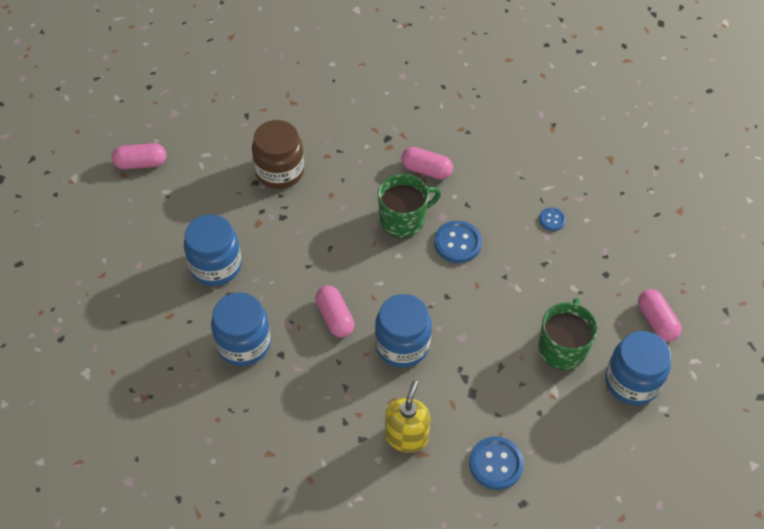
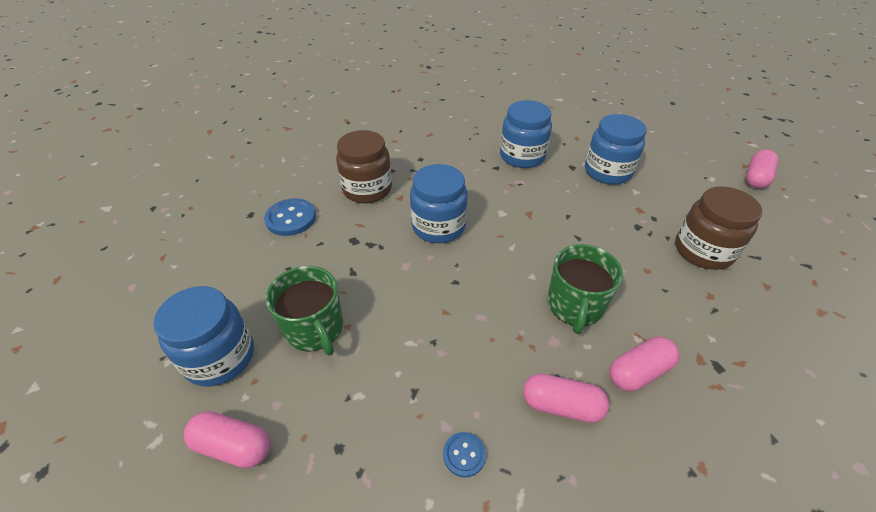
camera: 130 degrees right, 10 degrees down
(335, 317) = (501, 205): pink capsule -> pink capsule (561, 406)
(406, 436) = (367, 189): yellow soap dispenser -> brown jar
(457, 243) = (509, 330): blue button -> none

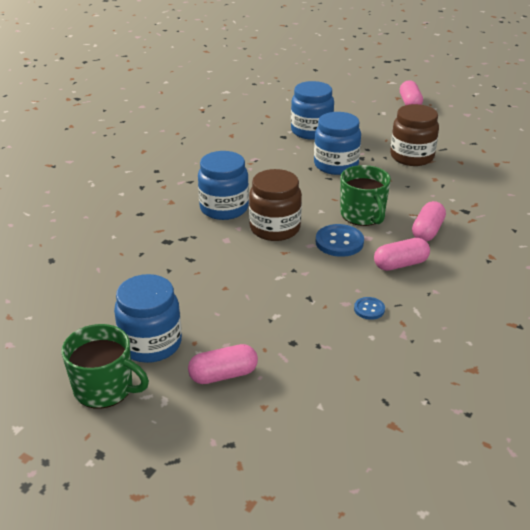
camera: 35 degrees left, 10 degrees down
(291, 218) = (94, 248): blue button -> blue button (339, 242)
(315, 328) = (203, 299): green mug -> green mug (105, 388)
(367, 189) = (136, 206): brown jar -> brown jar (275, 228)
(522, 156) = (238, 142): blue jar -> blue jar (336, 165)

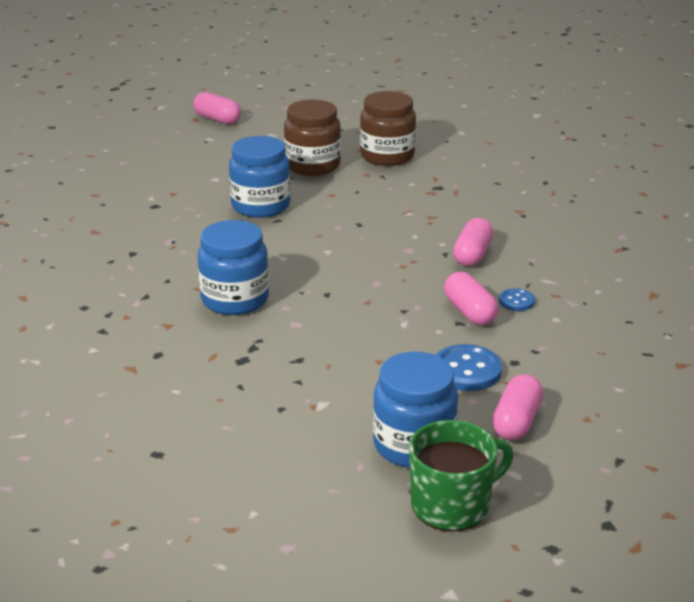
camera: 50 degrees left, 5 degrees down
(275, 228) = (319, 288): brown jar -> brown jar (387, 156)
(311, 131) = (174, 187): blue jar -> none
(339, 242) = (394, 266): blue button -> blue button (466, 370)
(363, 215) = (369, 234): green mug -> none
(427, 231) = (442, 218): pink capsule -> pink capsule (469, 312)

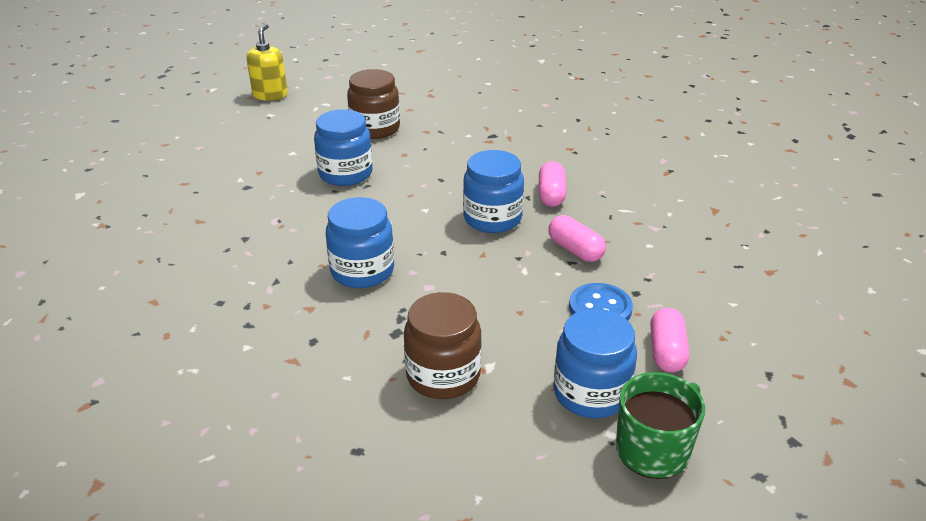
camera: 15 degrees left, 5 degrees up
(217, 119) = (270, 95): pink capsule -> yellow soap dispenser
(387, 156) = (436, 112): brown jar -> brown jar (443, 375)
(395, 269) = (492, 218): none -> blue jar
(516, 301) = (609, 233): blue button -> none

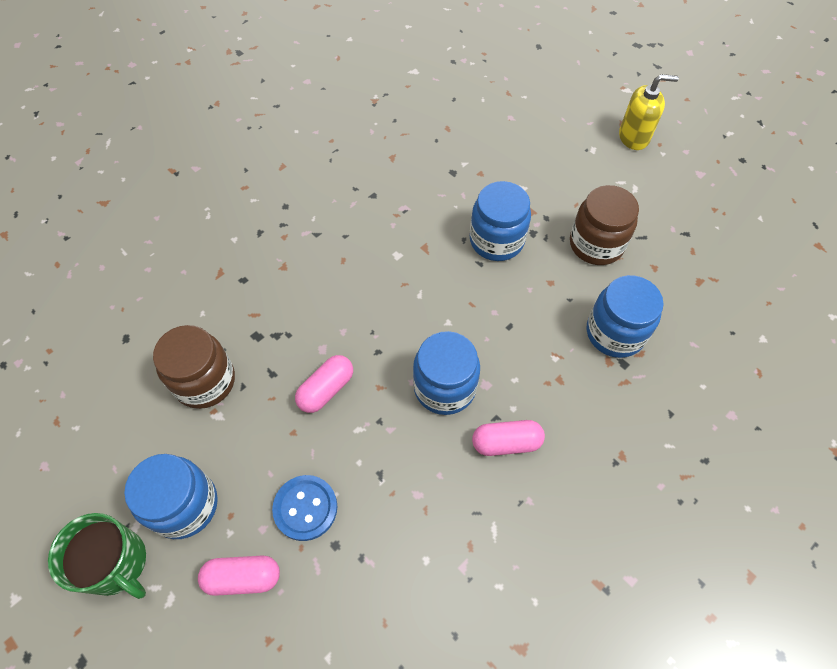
camera: 80 degrees right, 25 degrees up
(362, 271) = (338, 292): blue jar -> blue jar (615, 333)
(575, 250) = (401, 477): pink capsule -> pink capsule (326, 389)

